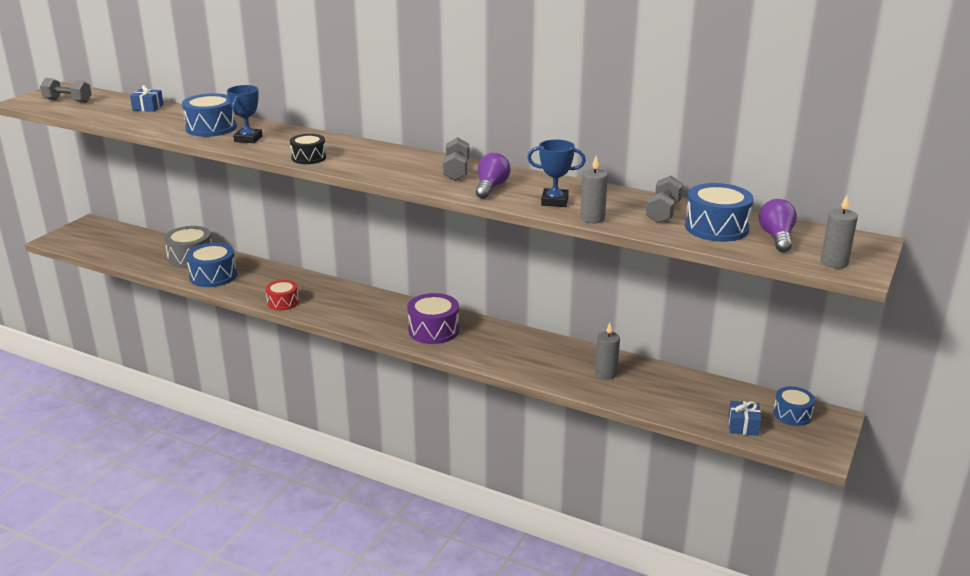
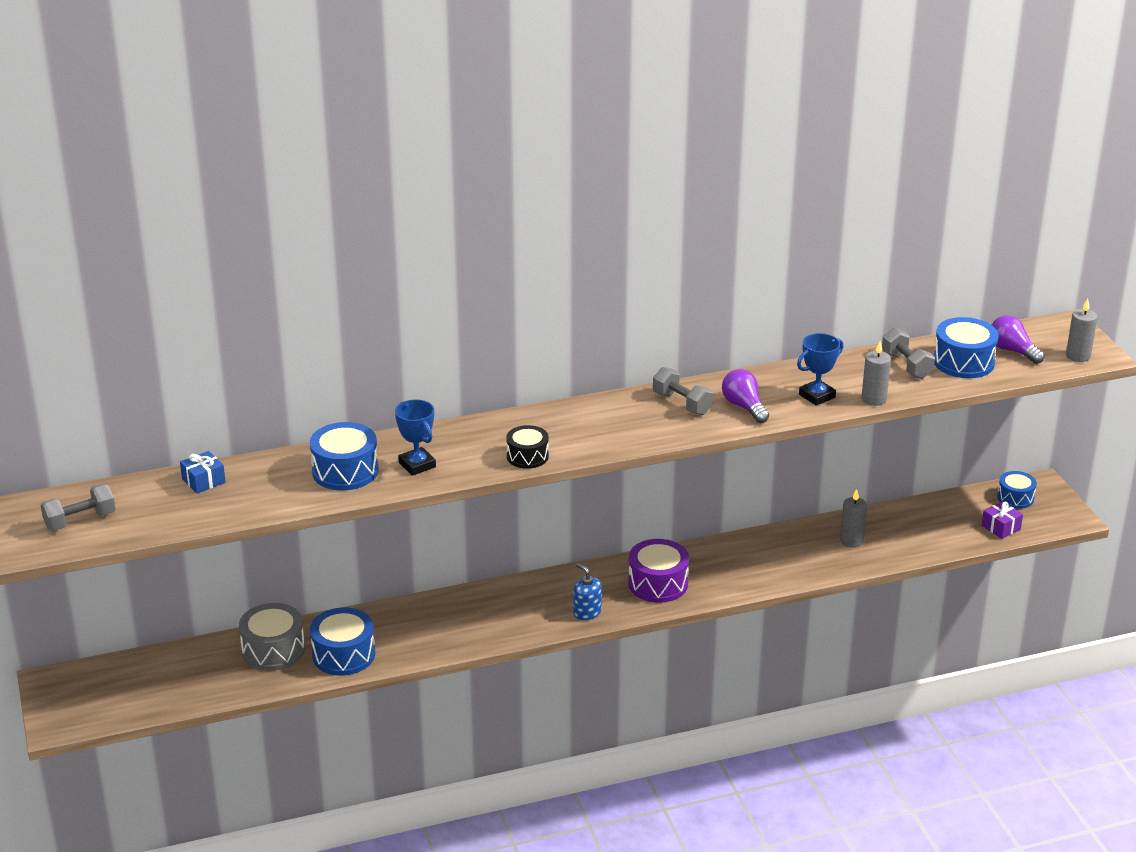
camera: 45 degrees left, 5 degrees up
(283, 302) = (473, 639): red drum -> none
(365, 322) = (587, 612): none -> blue soap dispenser
(743, 426) = (1001, 527): blue gift -> purple gift

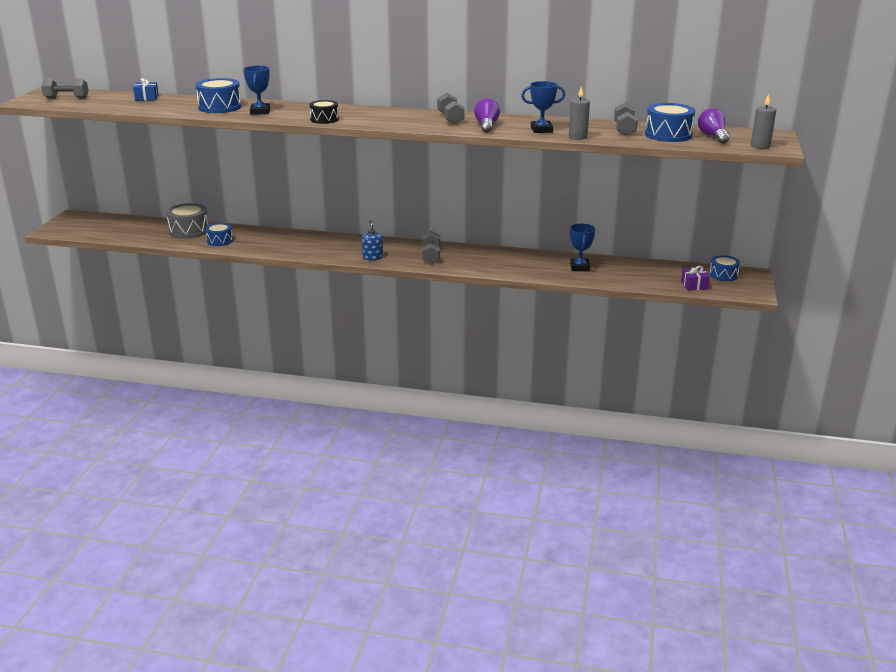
camera: 30 degrees right, 5 degrees down
(343, 654) = (220, 241): blue drum -> blue drum, size x0.64
(658, 583) = (431, 256): purple drum -> grey dumbbell
(851, 541) = (579, 267): grey candle -> blue trophy

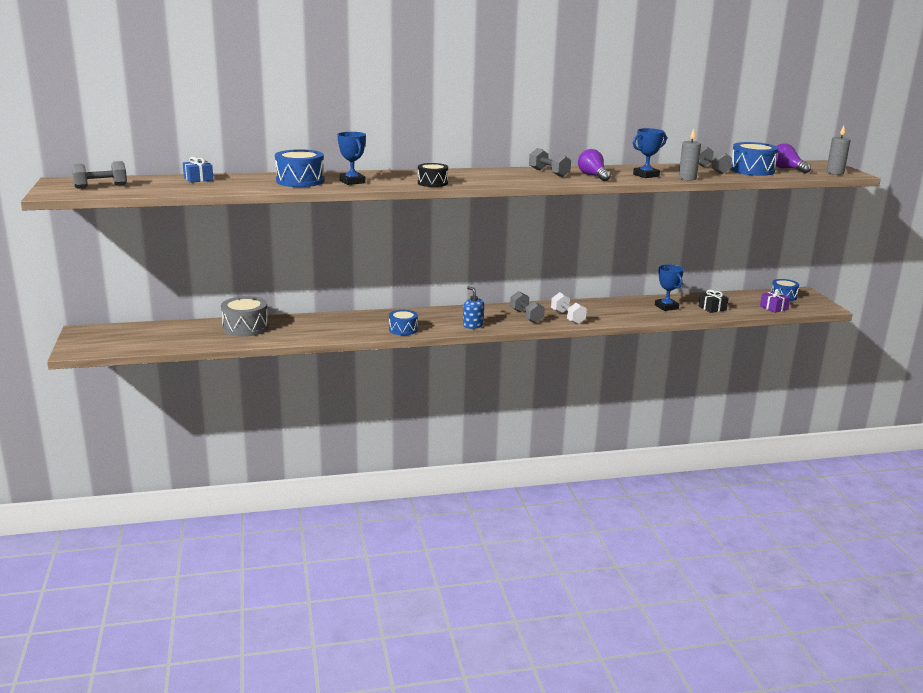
camera: 25 degrees left, 5 degrees down
(220, 241) = (294, 333): blue drum -> blue drum (403, 329)
(468, 263) = (567, 317): none -> white dumbbell
(626, 276) = (712, 308): none -> black gift

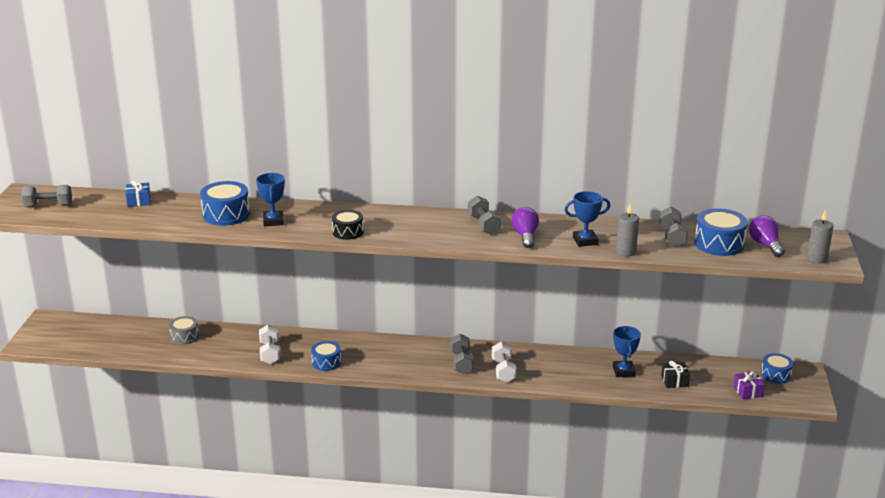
camera: 20 degrees right, 5 degrees up
(245, 327) = (184, 336): grey drum -> grey drum, size x0.64
(342, 329) = (269, 353): none -> white dumbbell
(473, 325) = (398, 367): blue soap dispenser -> none

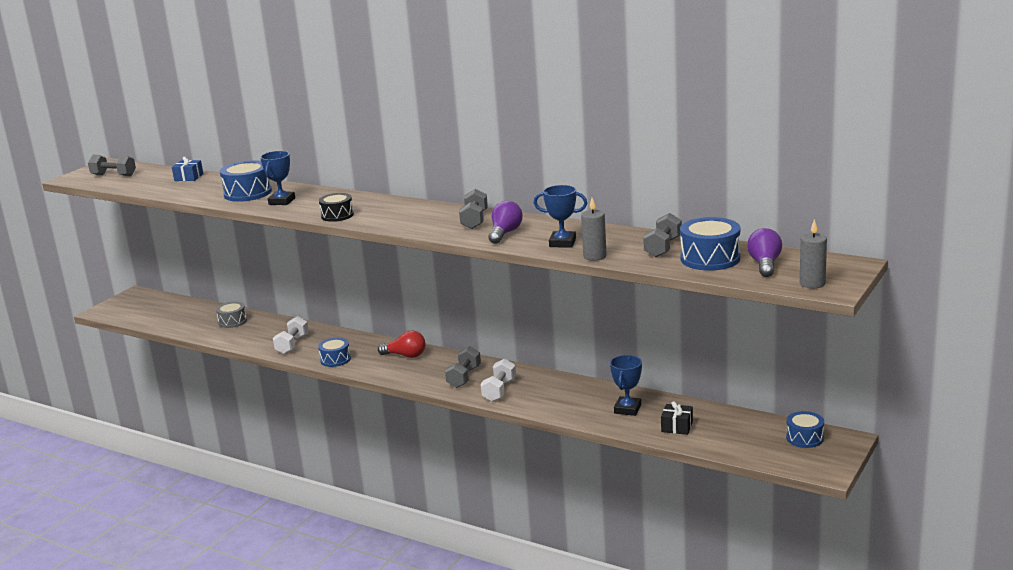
camera: 25 degrees right, 5 degrees down
(390, 349) = (406, 355): none -> red light bulb
(748, 391) = (754, 450): purple gift -> none

